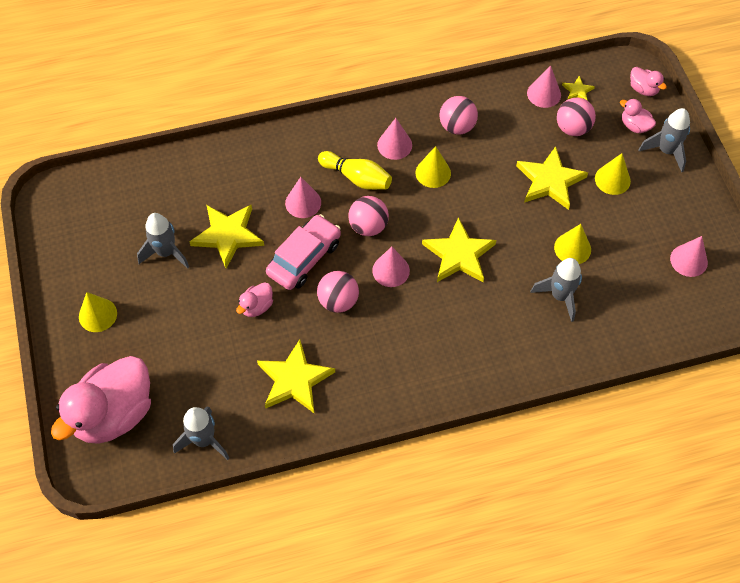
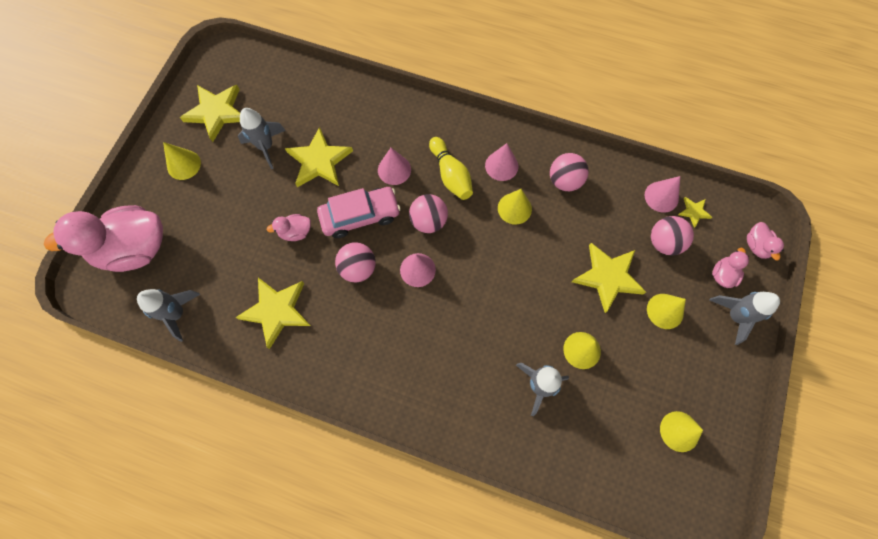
camera: 35 degrees right, 10 degrees up
(459, 254) = (482, 292): yellow star -> yellow star (216, 112)
(634, 126) = (722, 275): pink duck -> pink duck turned 45 degrees clockwise
(688, 260) = (679, 431): pink cone -> yellow cone

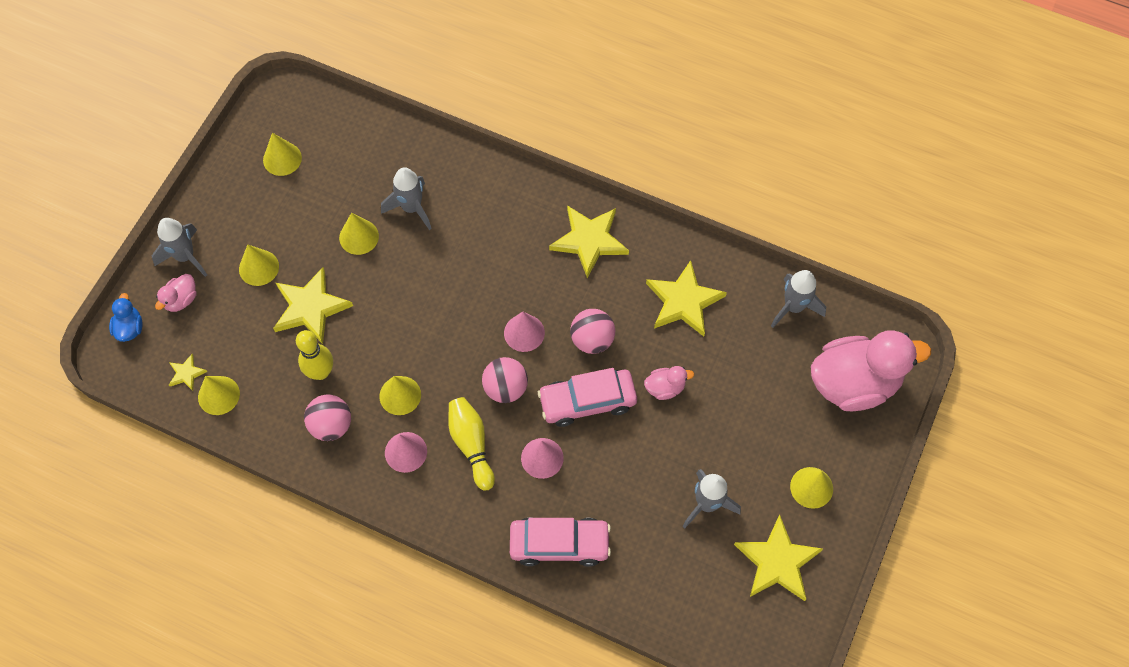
camera: 175 degrees left, 5 degrees down
(319, 161) = (637, 478): yellow star -> yellow star (589, 241)
(377, 112) = (559, 544): none -> pink car
(584, 222) = (321, 372): none -> yellow bowling pin
(661, 196) = (218, 395): pink cone -> yellow cone
(664, 242) = (234, 340): pink ball -> none
(756, 246) = (130, 328): pink duck -> blue duck

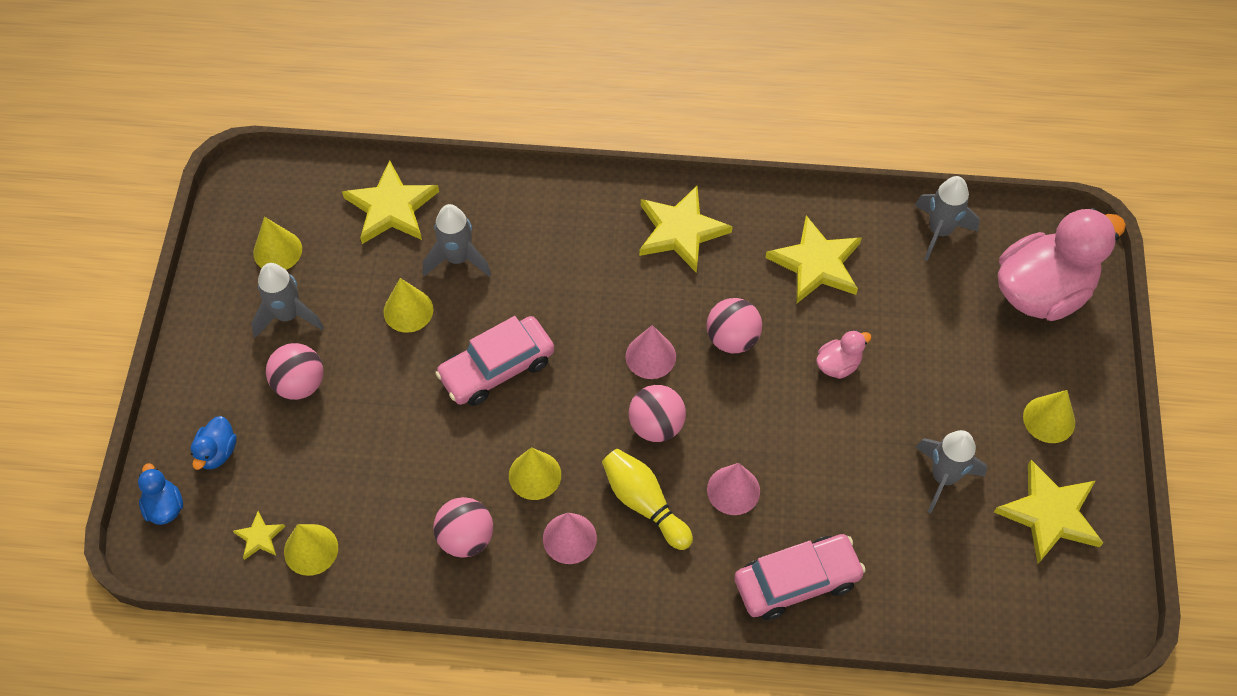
camera: 20 degrees left, 5 degrees down
(181, 299) = (217, 452): pink duck -> blue duck
(185, 256) = (202, 400): grey rocket -> grey rocket (288, 315)
(259, 267) = (300, 384): yellow cone -> pink ball
(310, 307) = (383, 409): yellow star -> yellow star (391, 207)
(321, 372) = (427, 480): yellow bowling pin -> none
(587, 401) = (757, 409): pink car -> pink car (497, 368)

